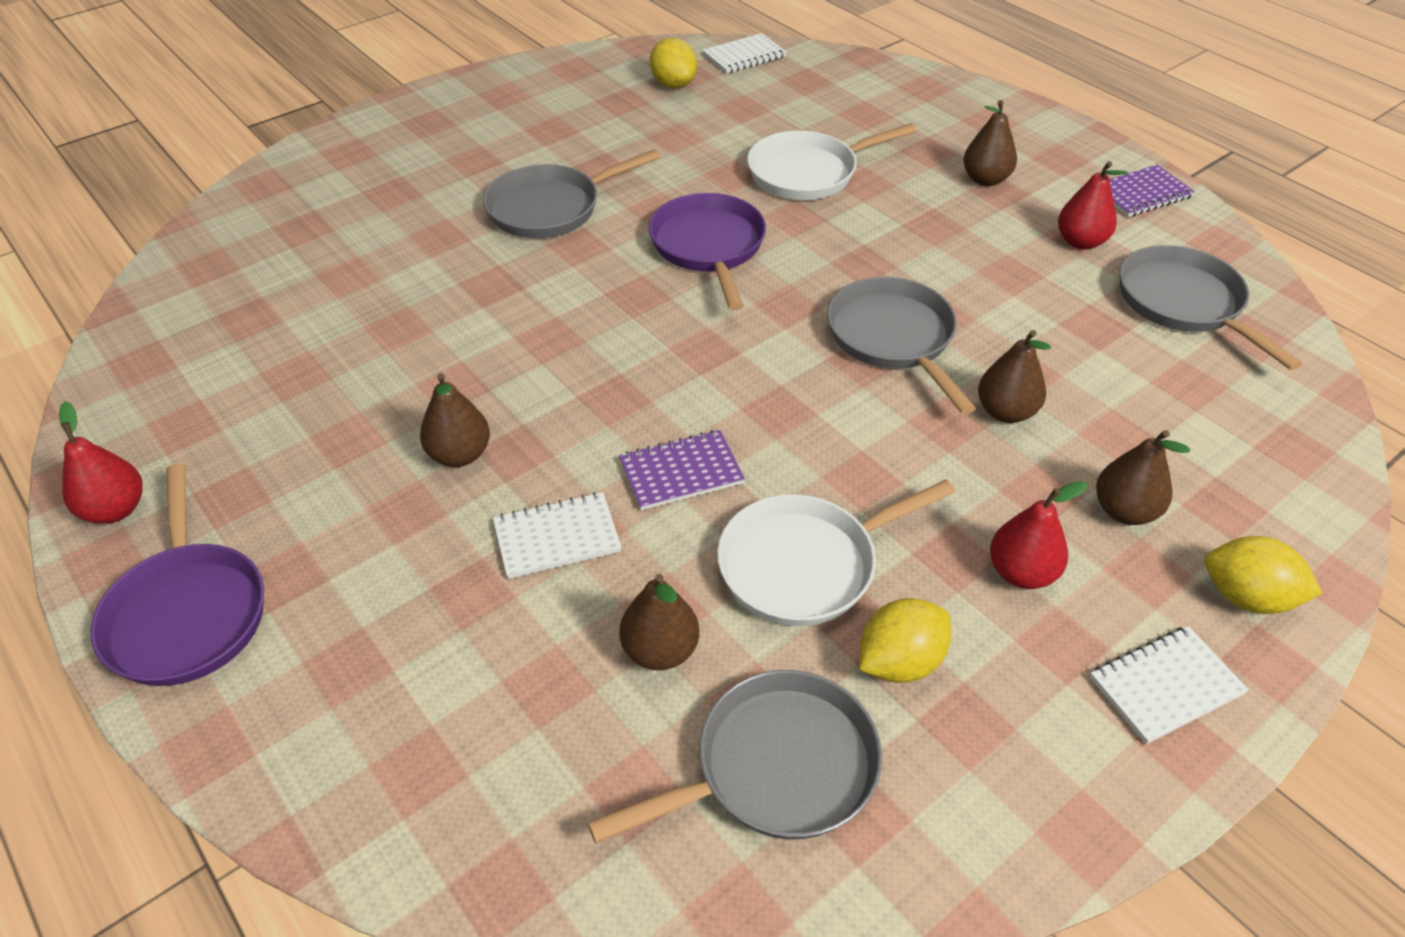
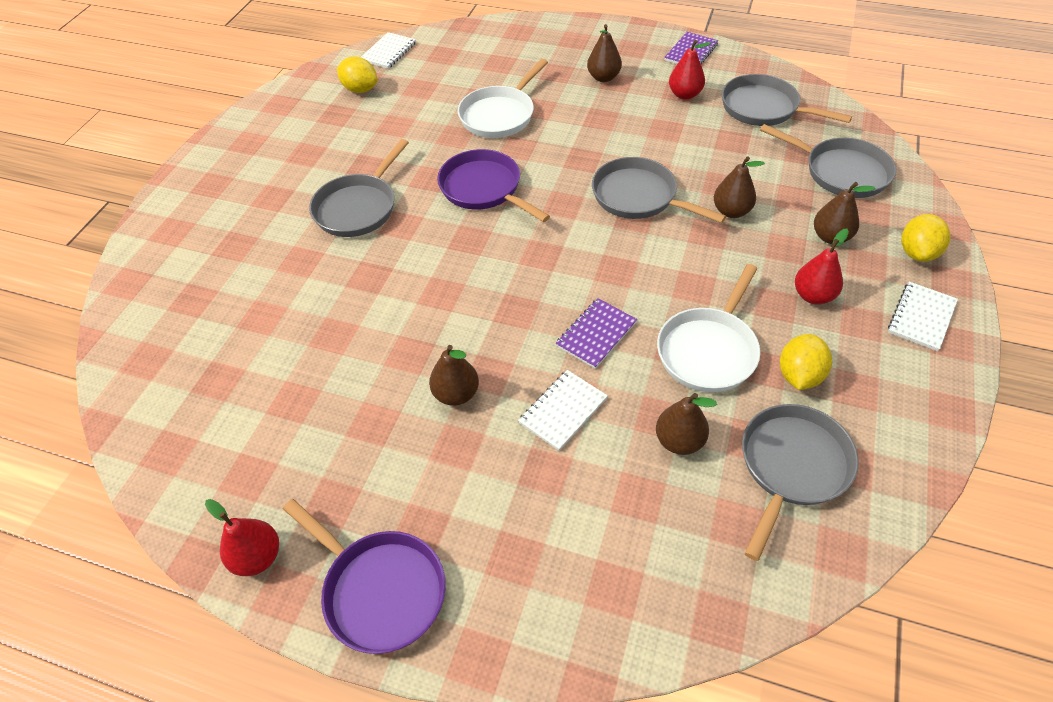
camera: 30 degrees left, 5 degrees up
(1226, 434) = (841, 172): none -> grey pan
(1246, 597) = (917, 253): yellow lemon -> yellow lemon turned 60 degrees counterclockwise

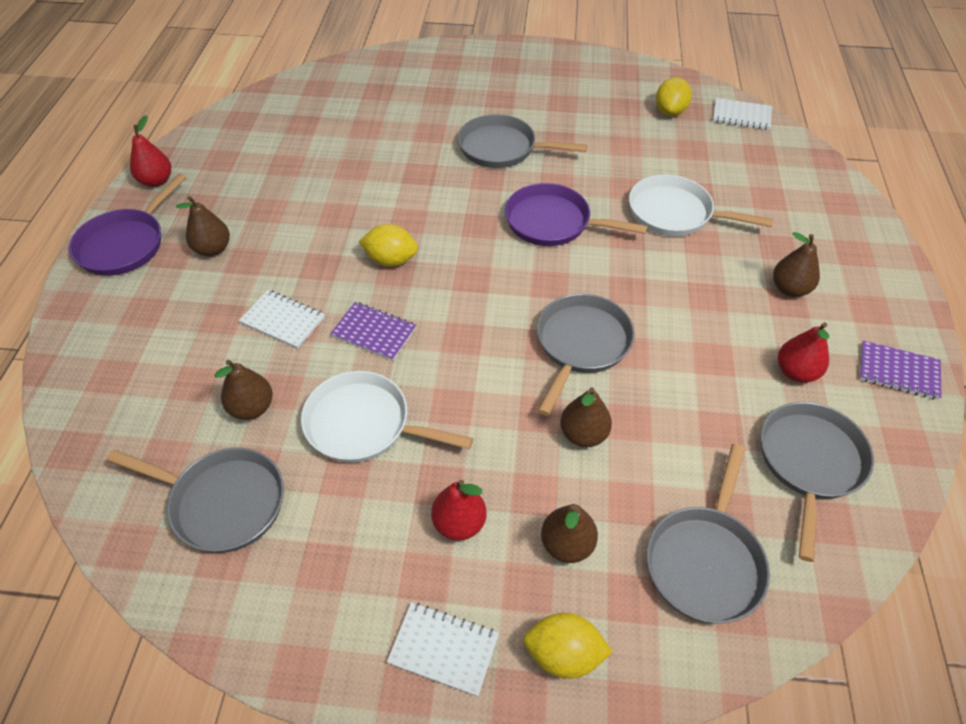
camera: 75 degrees right, 0 degrees up
(456, 394) = (297, 250): brown pear -> brown pear (213, 249)
(484, 189) = (553, 222): purple pan -> purple pan turned 105 degrees counterclockwise
(799, 375) = (338, 508): yellow lemon -> yellow lemon (391, 260)

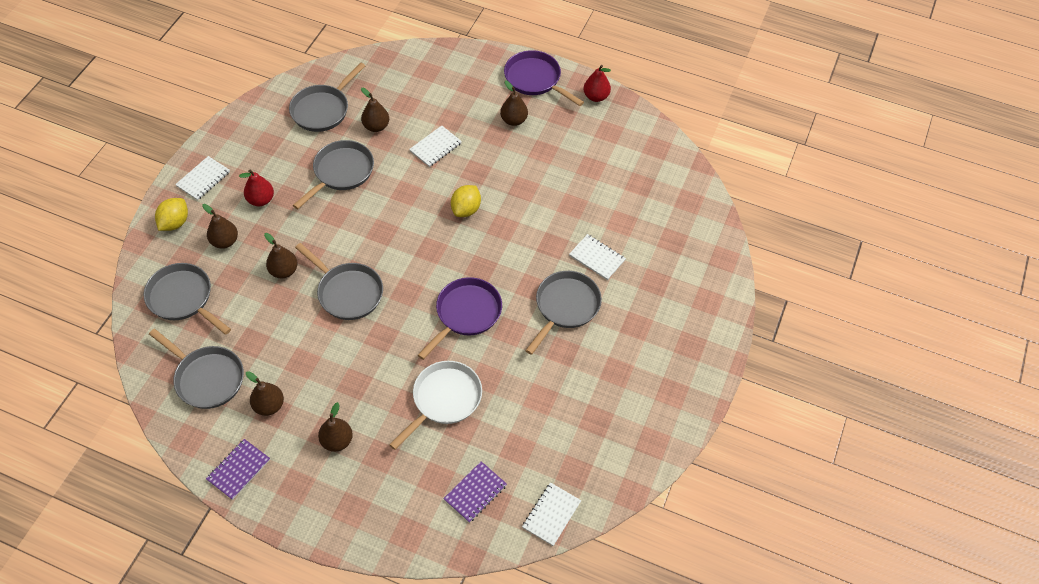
camera: 105 degrees right, 5 degrees up
(364, 424) = (341, 172): white pan -> grey pan
(374, 332) = (406, 189): purple notebook -> purple notebook (475, 492)
(424, 137) = (597, 258): none -> white notebook
(670, 112) = (576, 455): yellow lemon -> none
(796, 372) = (269, 406): red pear -> brown pear

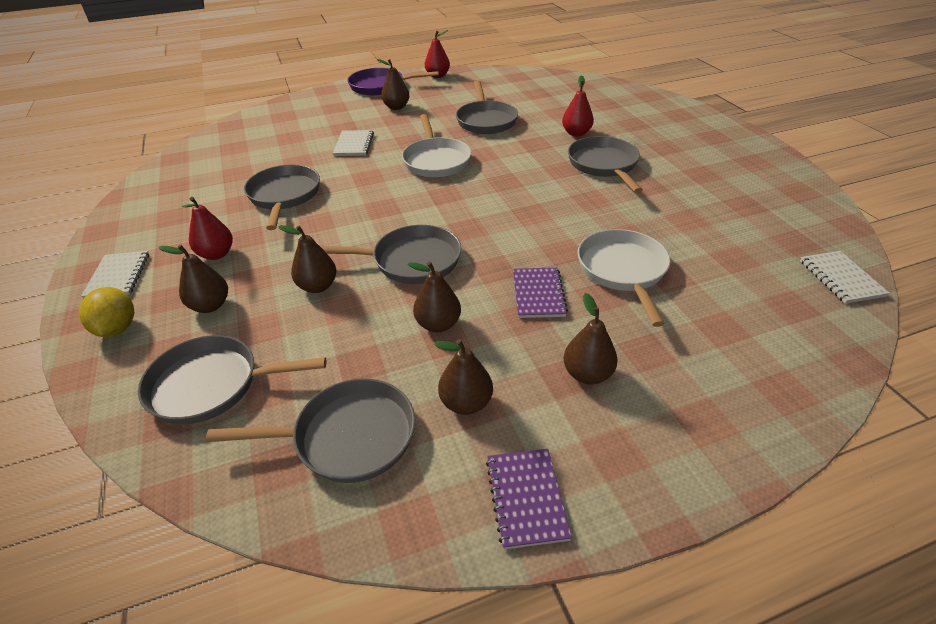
camera: 40 degrees left, 15 degrees down
(323, 109) = (209, 172): grey pan -> grey pan (486, 120)
(376, 126) = (280, 158): brown pear -> brown pear (438, 324)
(466, 209) = (436, 160): yellow lemon -> white pan
(466, 314) = (540, 211): purple pan -> none
(475, 492) = (767, 311): purple notebook -> purple notebook (538, 294)
(597, 258) = (576, 133): white notebook -> red pear

